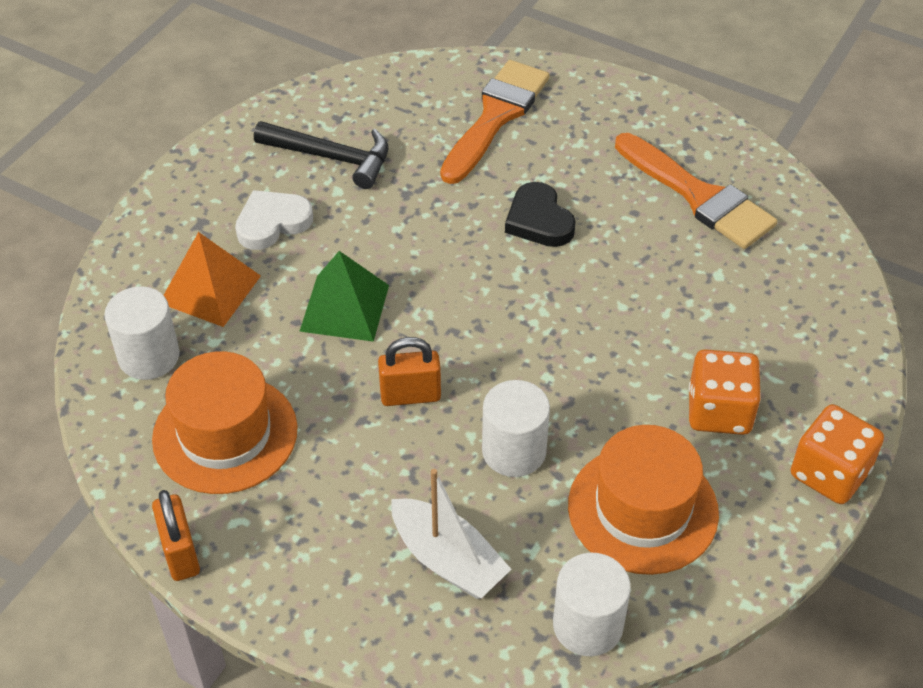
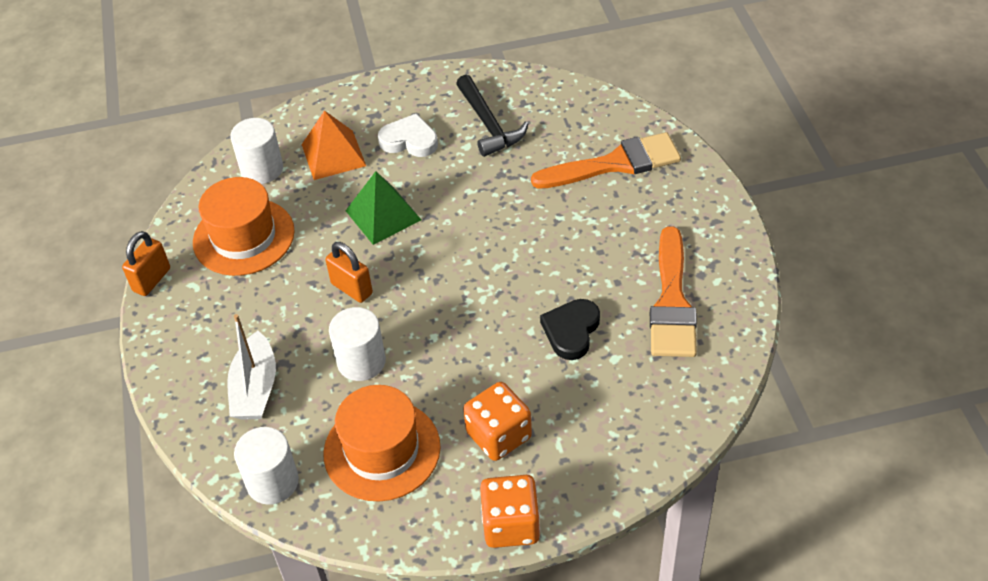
camera: 50 degrees right, 0 degrees up
(539, 220) = (553, 244): black heart -> black heart (571, 331)

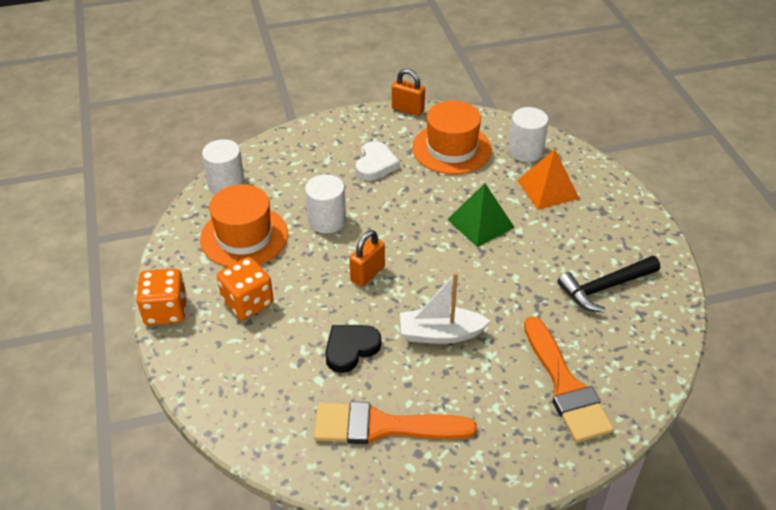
camera: 85 degrees right, 5 degrees down
(255, 388) = (307, 168): white boat -> white boat (440, 334)
(352, 288) = (399, 210): orange padlock -> orange padlock (367, 274)
(409, 140) = (573, 234): white heart -> white heart (375, 164)
(571, 331) = (350, 349): black heart -> black heart turned 60 degrees counterclockwise

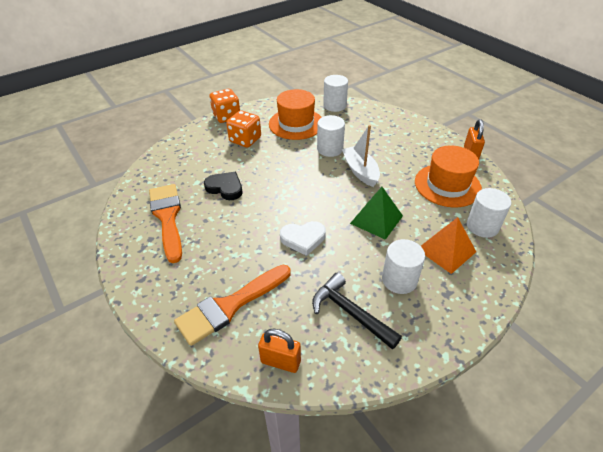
camera: 70 degrees right, 0 degrees up
(367, 274) = (292, 178): orange padlock -> orange padlock (280, 361)
(375, 164) = (398, 154): white heart -> white heart (303, 239)
(440, 334) = (254, 224): white boat -> white boat (360, 171)
(575, 237) = (399, 280): none -> white cylinder

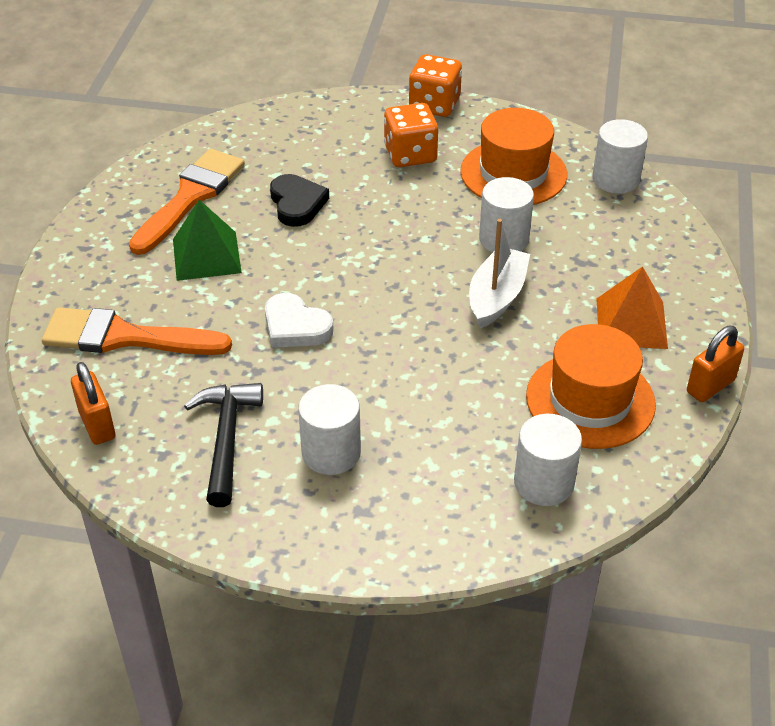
camera: 45 degrees right, 0 degrees up
(376, 219) = (417, 369): green pyramid -> green pyramid (206, 255)
(446, 250) = (443, 469): orange pyramid -> orange pyramid (631, 323)

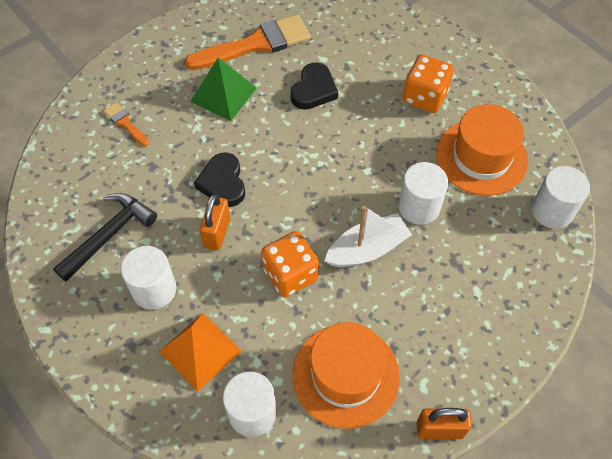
camera: 40 degrees right, 15 degrees up
(97, 425) = (56, 174): orange padlock -> orange padlock (217, 233)
(125, 337) = (125, 123): orange brush -> orange brush, size x0.47
(295, 326) = (223, 183): white heart -> black heart
(434, 105) = (483, 65): orange dice -> orange dice (290, 274)
(631, 323) = (437, 337): orange pyramid -> orange pyramid (200, 351)

